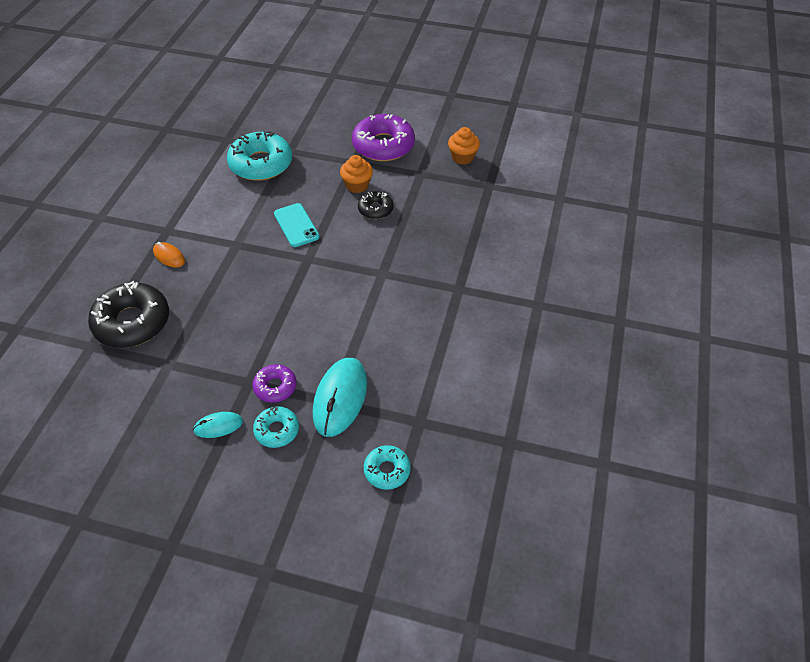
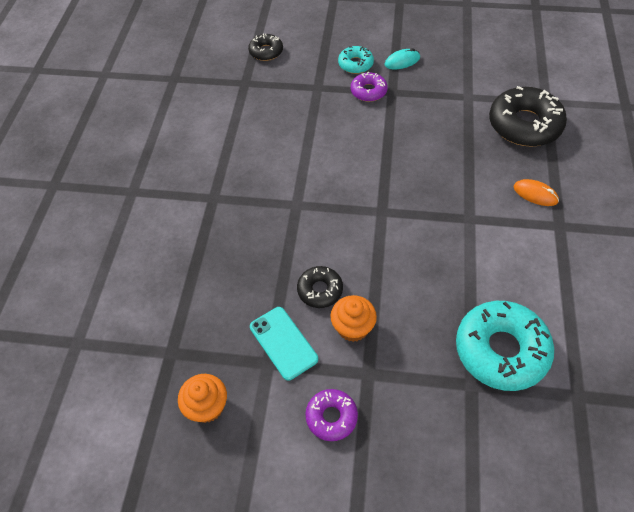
camera: 175 degrees right, 5 degrees up
(296, 225) = (411, 253): turquoise phone -> turquoise phone (283, 343)
(340, 398) = (312, 90): turquoise mouse -> none
(383, 145) = (331, 417): purple donut -> purple donut, size x0.53
(387, 470) = (266, 51): turquoise donut -> black donut

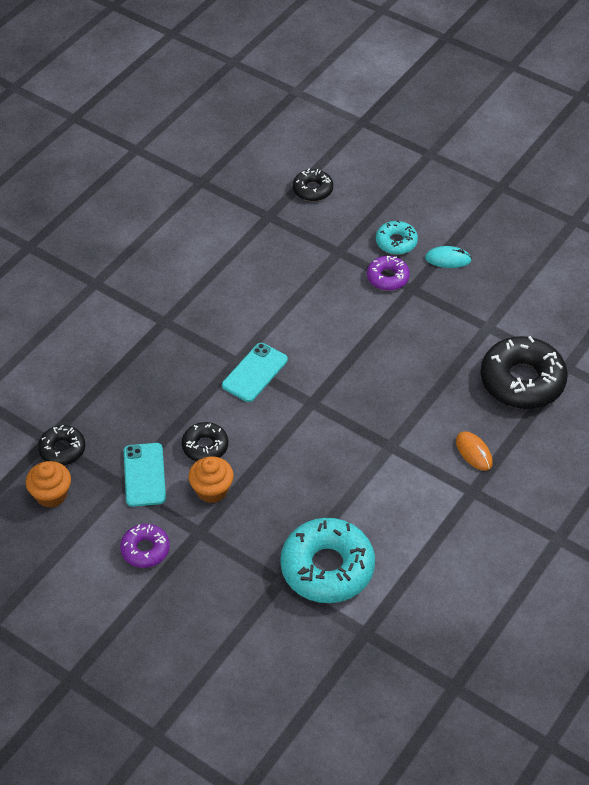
camera: 25 degrees right, 5 degrees down
(191, 355) = (62, 449): none -> black donut
(318, 207) = (254, 373): none -> turquoise phone

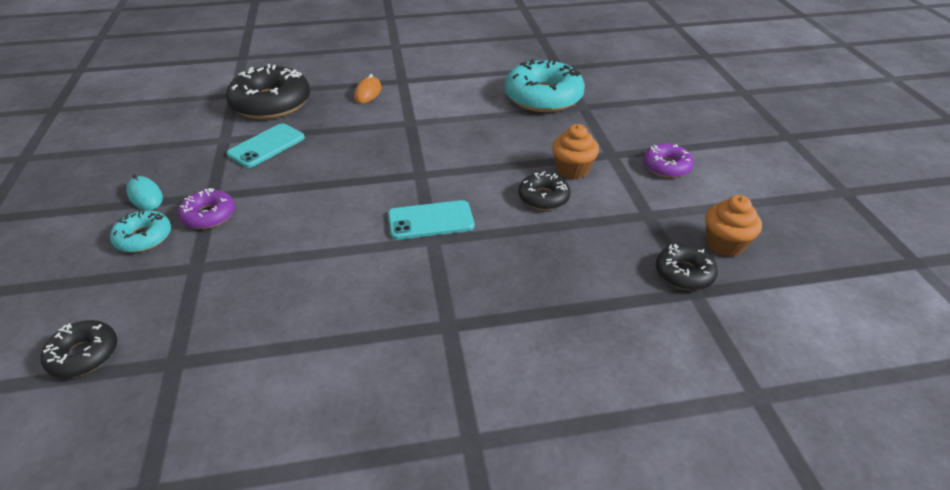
camera: 135 degrees left, 10 degrees down
(144, 475) = (619, 209): turquoise phone -> turquoise phone (266, 146)

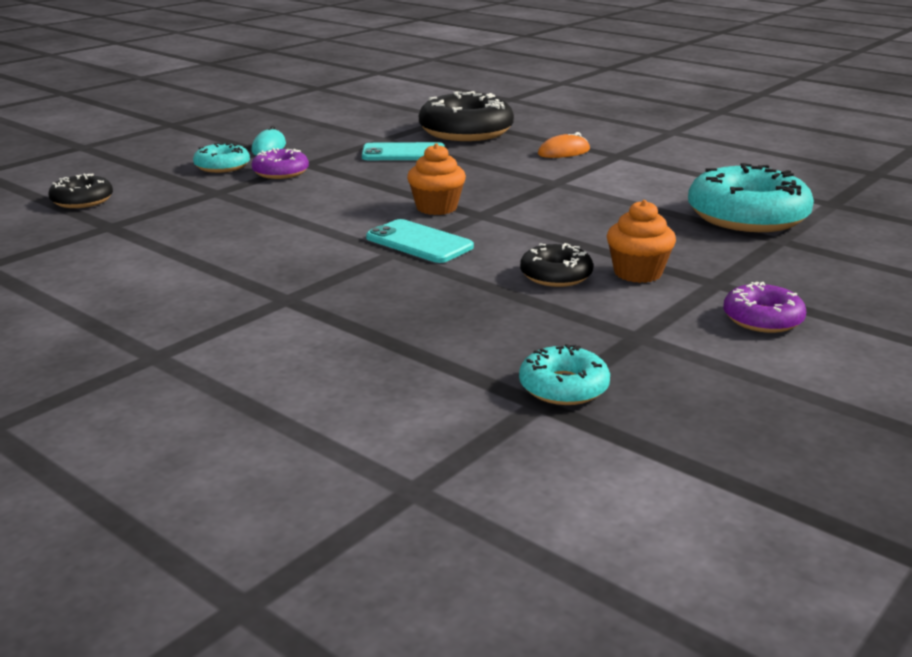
camera: 50 degrees right, 15 degrees down
(684, 273) = (563, 387): black donut -> turquoise donut
(725, 244) = (671, 398): orange cupcake -> orange cupcake (436, 208)

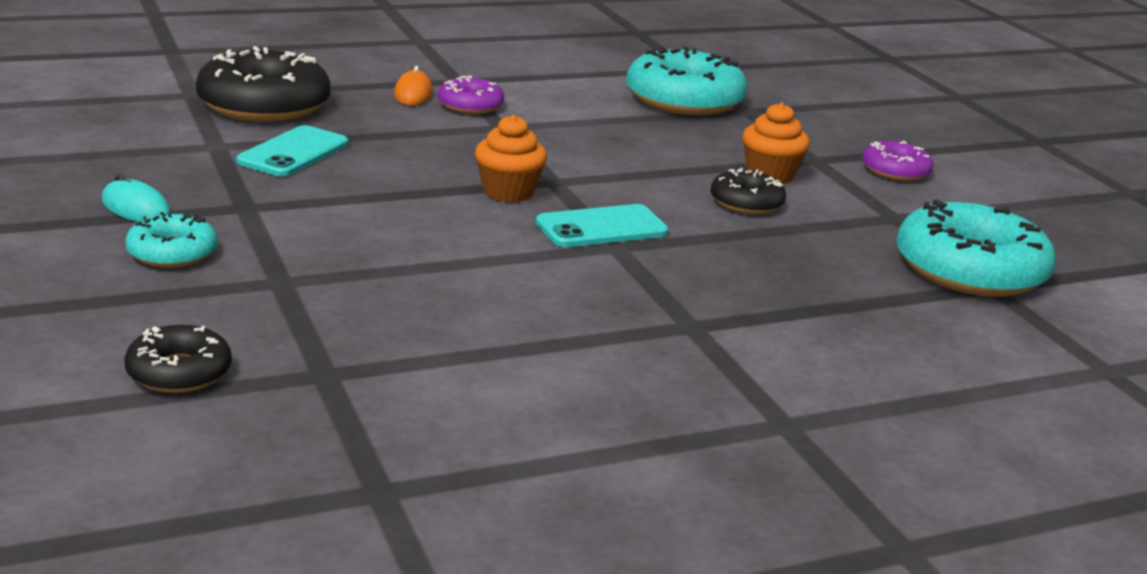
camera: 65 degrees left, 0 degrees up
(281, 172) = (259, 228): purple donut -> purple donut (470, 105)
(563, 387) = (970, 270): turquoise donut -> turquoise donut, size x1.90

